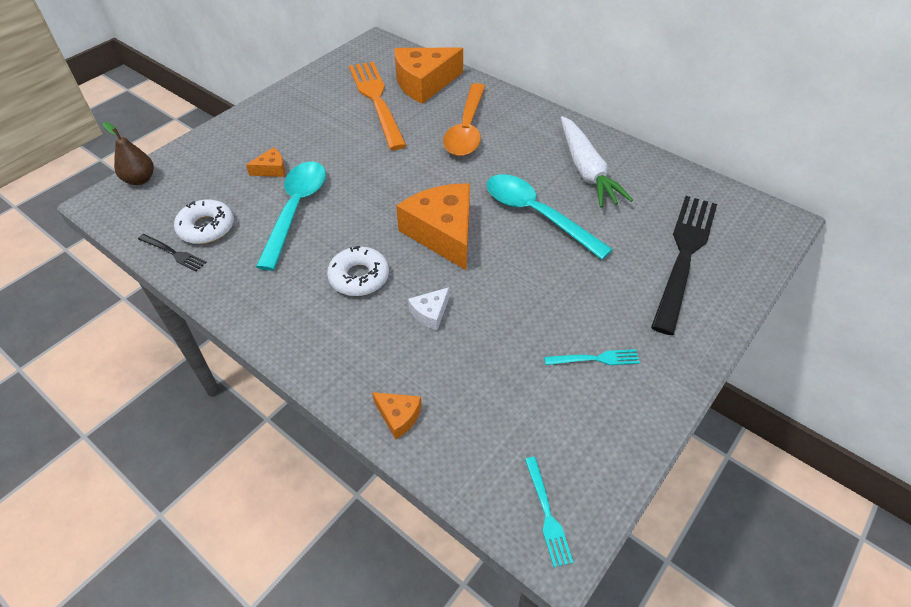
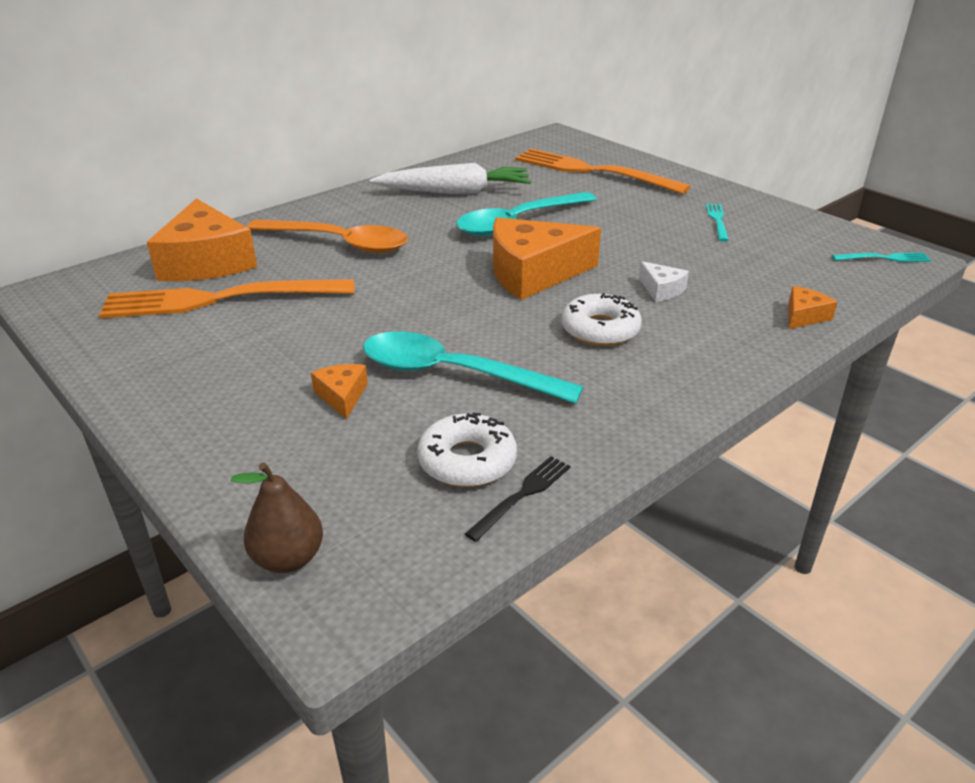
camera: 80 degrees left, 15 degrees down
(684, 255) = (591, 171): black fork -> orange fork

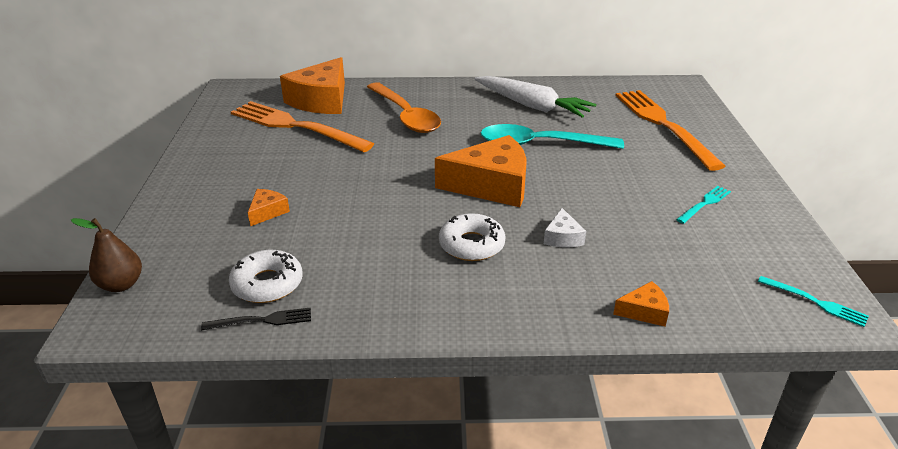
camera: 40 degrees right, 0 degrees up
(453, 374) = (340, 228): turquoise spoon -> none
(533, 273) = (491, 185): orange cheese -> orange cheese turned 150 degrees clockwise

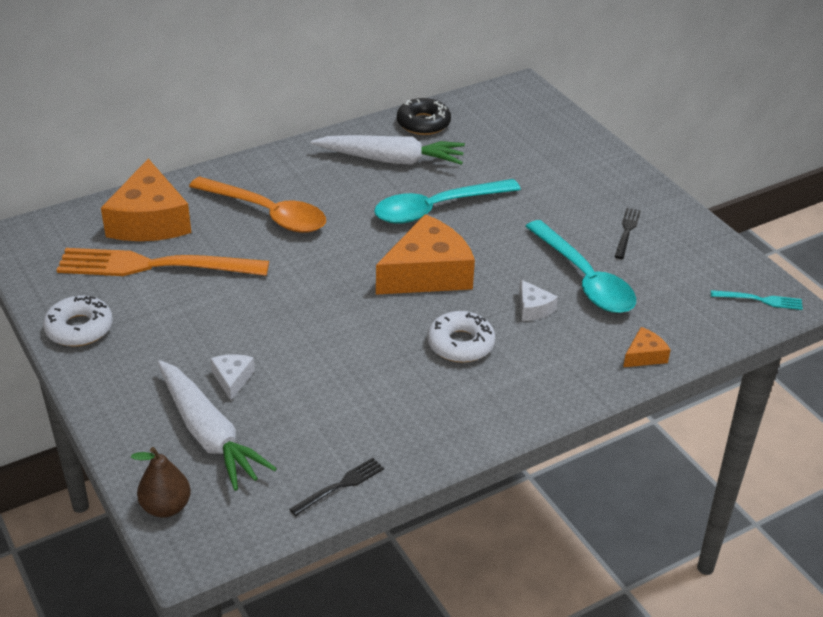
camera: 30 degrees left, 5 degrees up
(209, 244) = (209, 434): none -> white carrot
(267, 212) = (232, 379): orange cheese -> white cheese
(267, 284) = (310, 451): white donut -> white donut (79, 328)
(579, 89) = (423, 123): none -> black donut
(632, 229) = (584, 279): none -> turquoise spoon
(662, 124) = (535, 147): orange fork -> none
(704, 203) = (627, 231): turquoise fork -> black fork

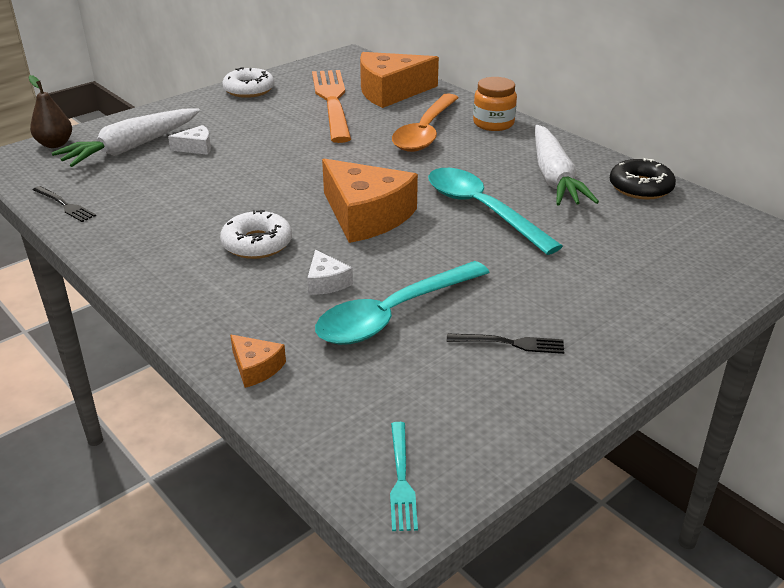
camera: 80 degrees right, 5 degrees down
(266, 169) = (493, 123): none -> orange jar
(533, 308) = (326, 282): white cheese -> white cheese turned 75 degrees counterclockwise

